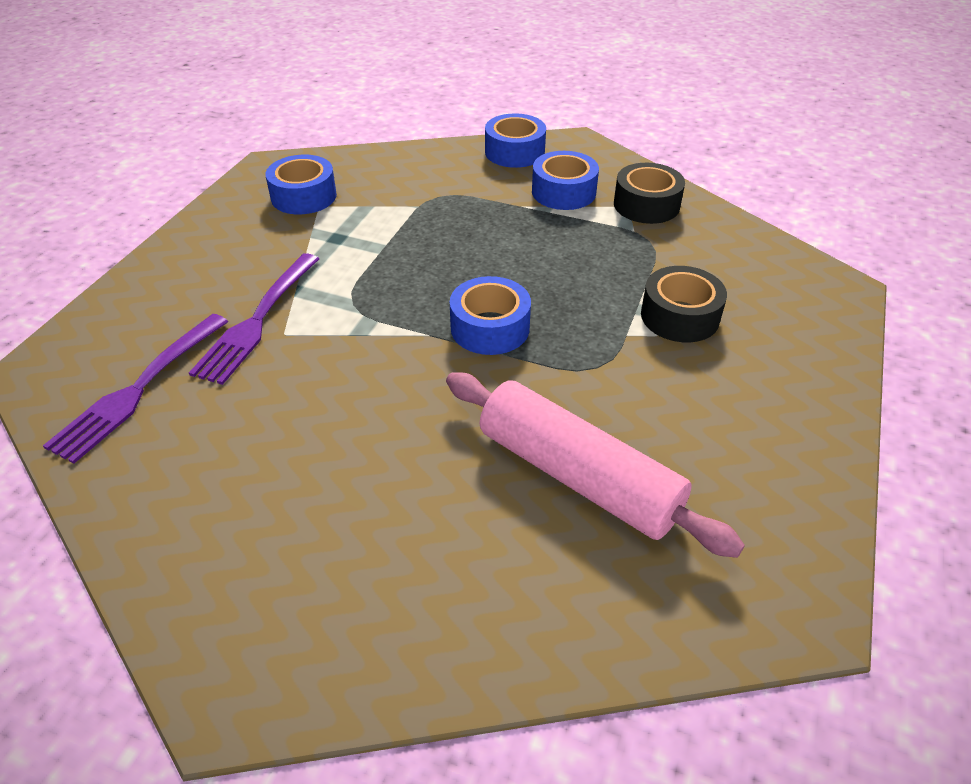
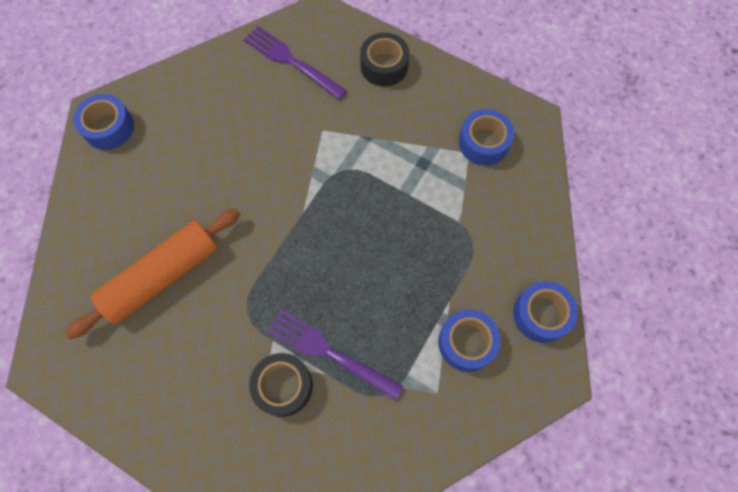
camera: 100 degrees right, 25 degrees up
(258, 319) = (339, 116): purple fork -> purple fork (330, 353)
(490, 328) = (300, 251): blue tape -> blue tape (109, 127)
(578, 476) = (162, 276): pink rolling pin -> orange rolling pin
(646, 205) = (436, 411): black tape -> black tape (384, 66)

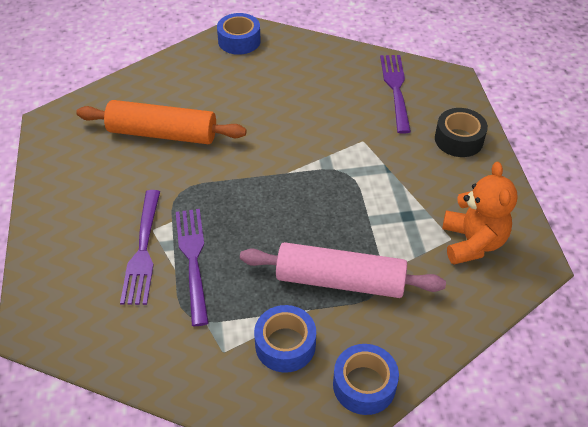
camera: 50 degrees right, 20 degrees down
(283, 386) = (143, 250): black tape -> purple fork
(442, 258) = (340, 280): none -> pink rolling pin
(483, 143) = (472, 242): blue tape -> orange teddy bear

